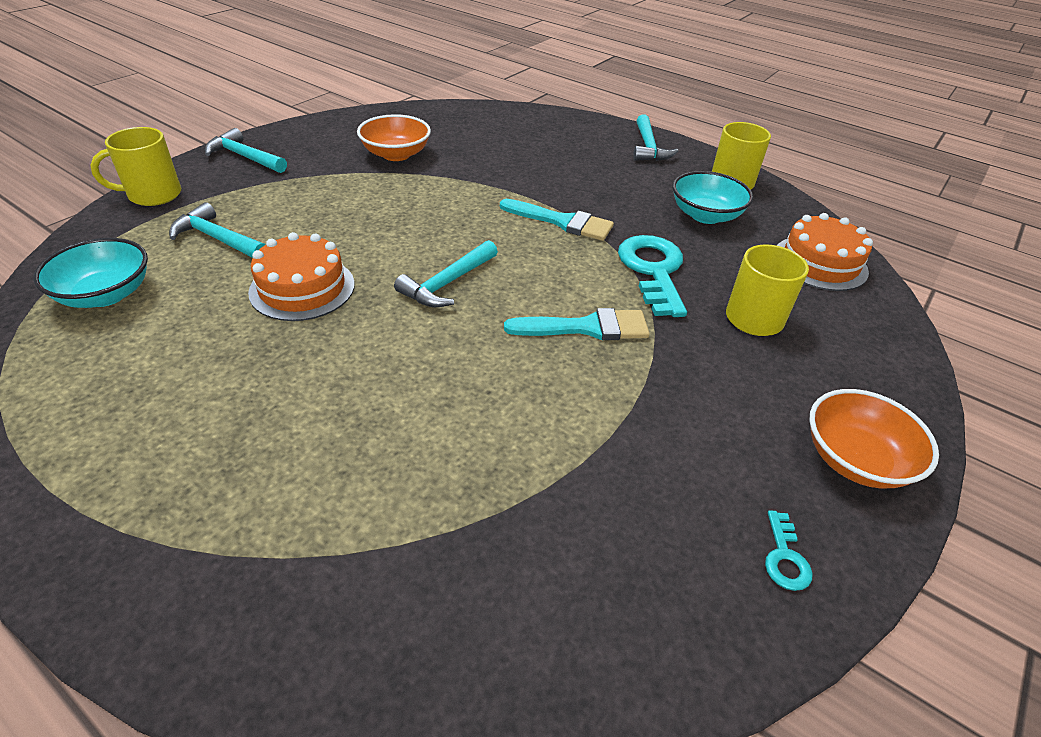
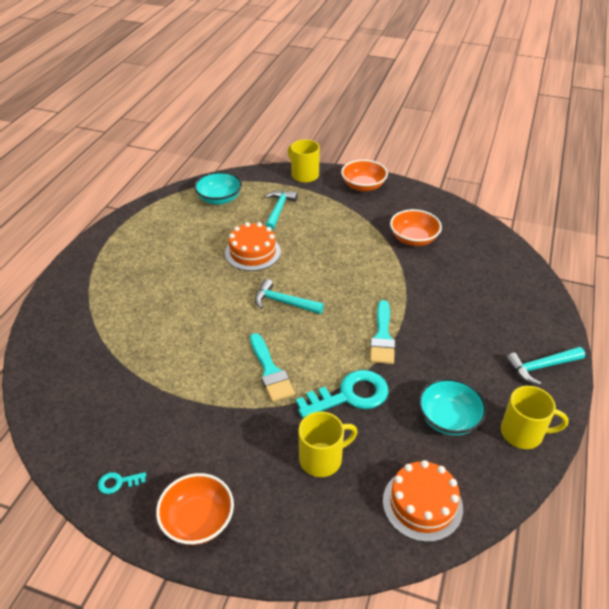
camera: 75 degrees right, 0 degrees up
(245, 157) = (363, 186): turquoise hammer -> orange bowl

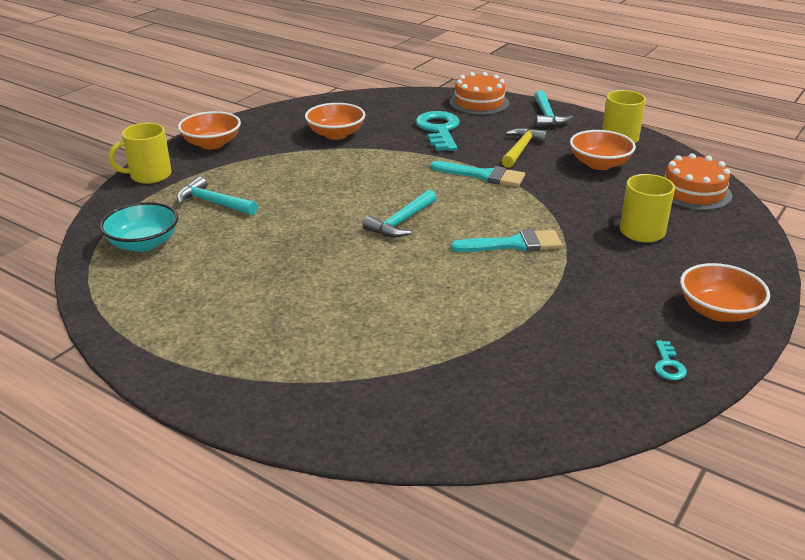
camera: 75 degrees left, 10 degrees down
(252, 252) = (290, 231): orange cake -> orange cake (479, 103)
(350, 395) = (560, 204): turquoise key -> turquoise key (439, 130)
(448, 419) = (599, 164): turquoise bowl -> orange bowl
(449, 356) = (521, 149): none -> yellow hammer

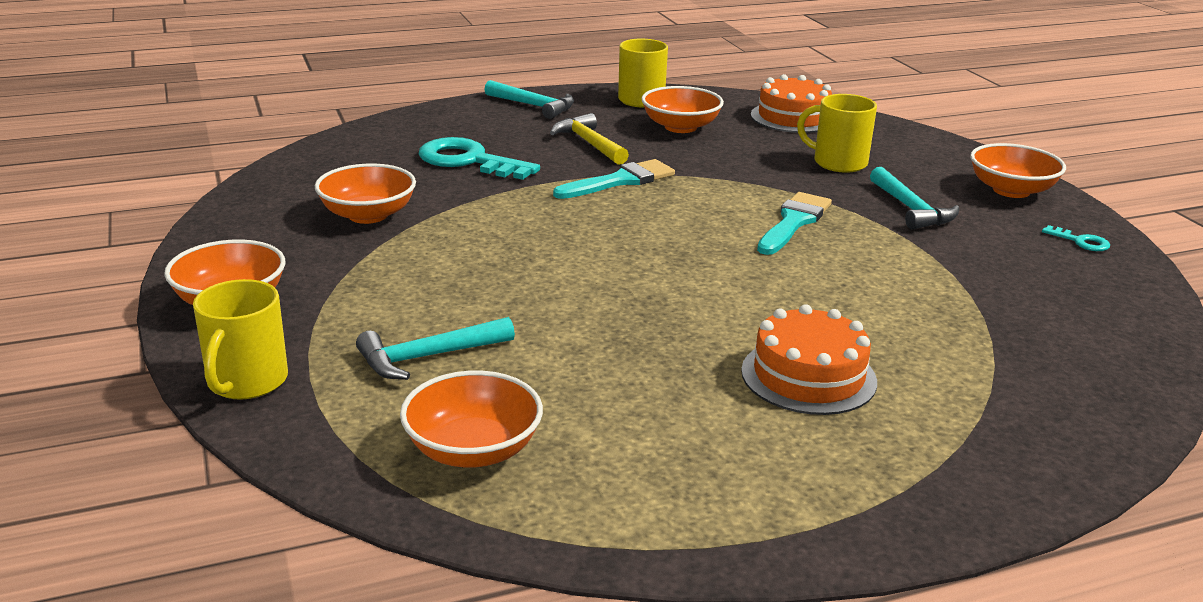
camera: 55 degrees left, 5 degrees down
(143, 243) = (473, 450): turquoise bowl -> orange bowl
(401, 222) = (666, 257): turquoise hammer -> turquoise hammer (910, 209)
(479, 103) = (437, 119): orange cake -> orange cake (808, 376)

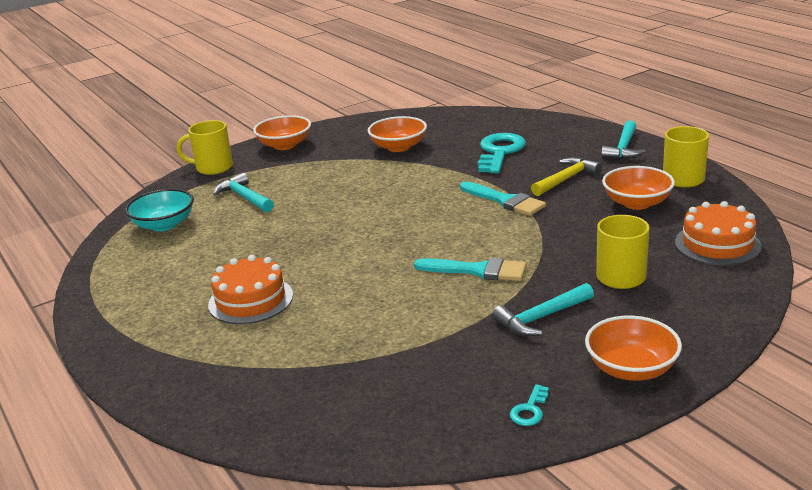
camera: 80 degrees right, 0 degrees up
(473, 450) = (164, 225): orange bowl -> turquoise bowl

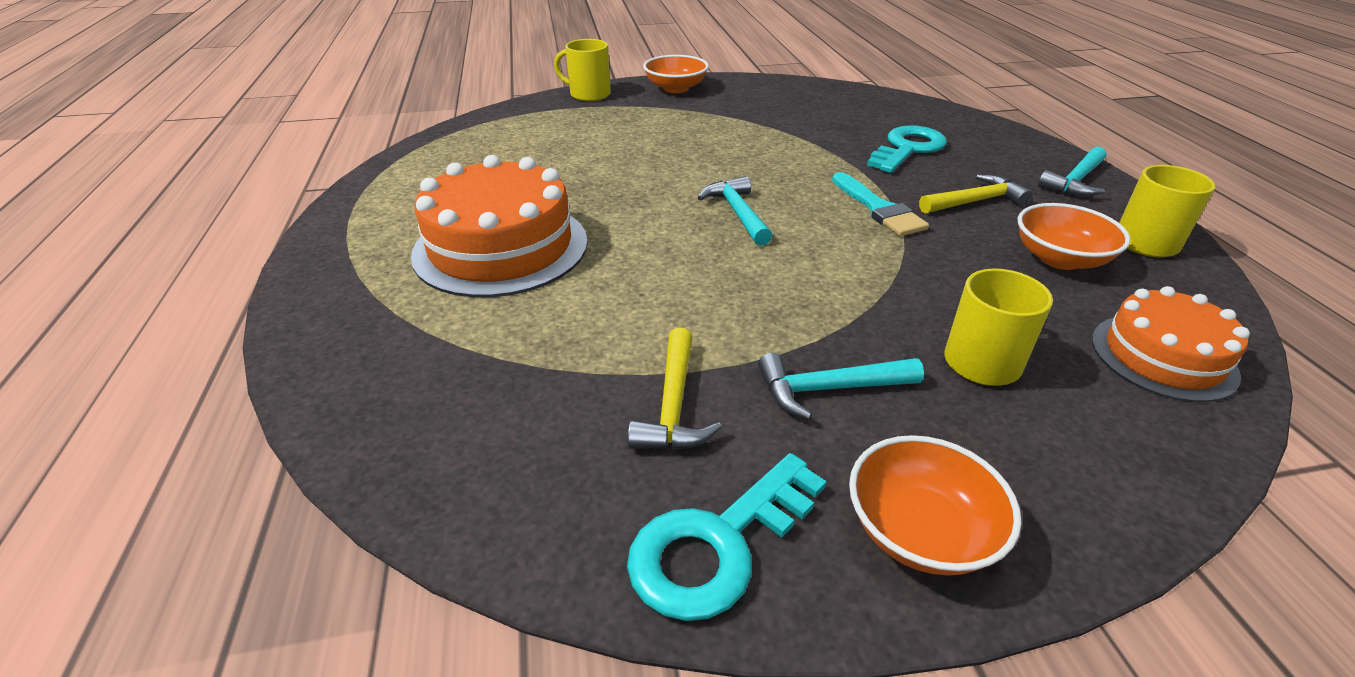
camera: 20 degrees right, 10 degrees up
(164, 225) = (493, 139): turquoise bowl -> none
(244, 197) = (593, 131): turquoise hammer -> turquoise hammer (738, 213)
(250, 300) = (501, 247): orange cake -> orange cake, size x1.64
(398, 147) = (793, 116): orange bowl -> none
(453, 355) = (673, 405): none -> yellow hammer
(477, 270) = (785, 290): turquoise brush -> none
(529, 410) = (717, 544): turquoise key -> turquoise key, size x2.24

